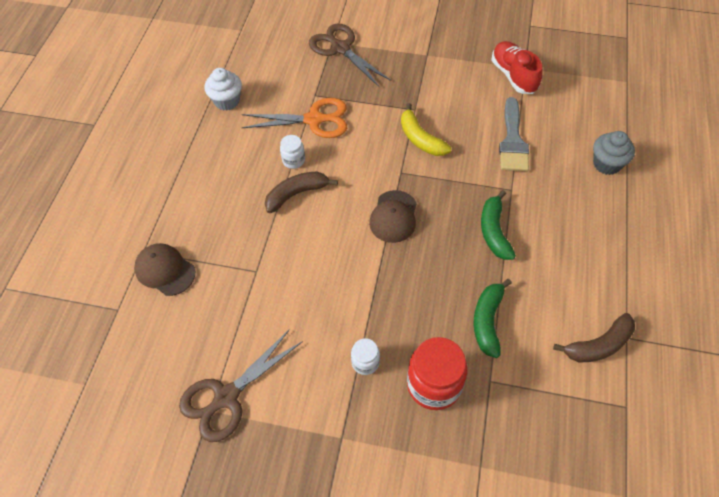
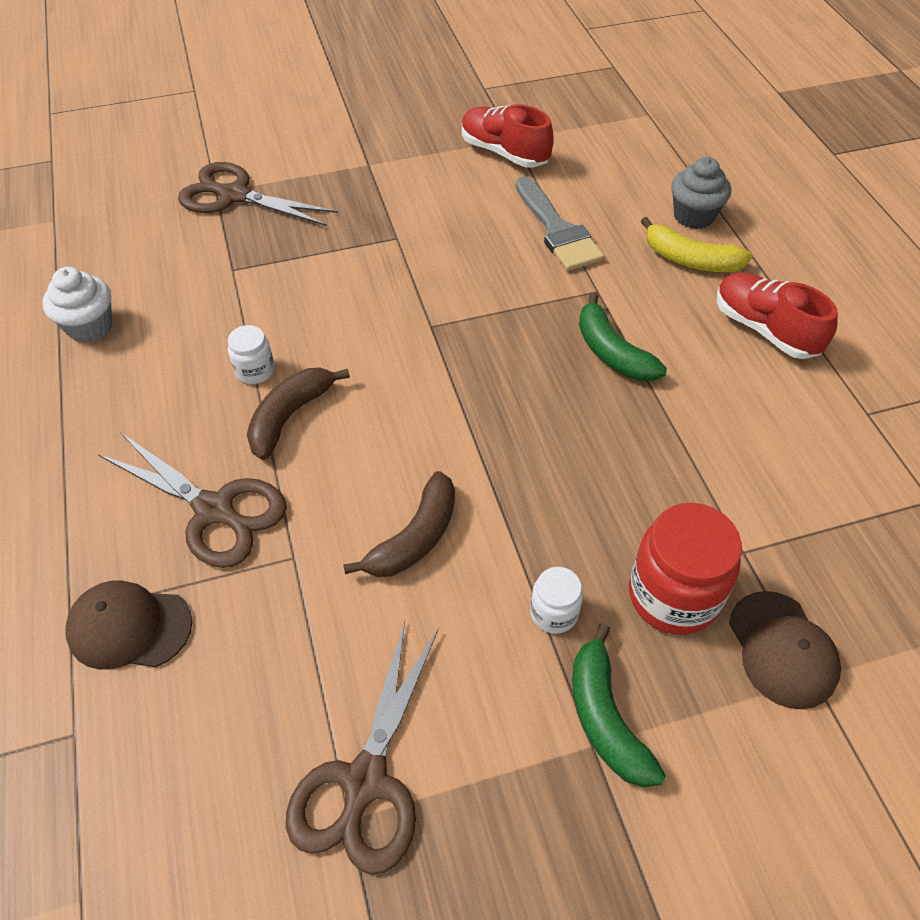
camera: 30 degrees left, 5 degrees down
(233, 229) = (214, 510): none -> brown scissors
(314, 120) = (252, 303): orange scissors -> none
(393, 216) = (460, 389): brown cap -> brown cap (782, 649)
(420, 139) = (430, 272): yellow banana -> yellow banana (690, 260)
(487, 321) = (684, 472): green banana -> green banana (605, 717)
(598, 345) = (843, 439): brown banana -> brown banana (415, 538)
(599, 257) = (765, 329): none -> red shoe

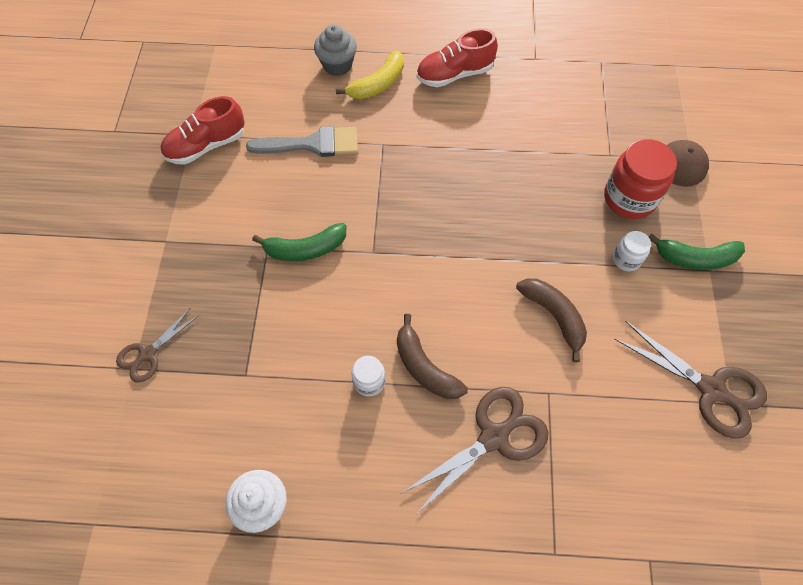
camera: 70 degrees left, 10 degrees up
(129, 627) = (577, 512): brown cap -> none
(235, 196) = (148, 354): brown scissors -> brown scissors, size x0.60
(612, 352) = (441, 157): green banana -> green banana (305, 249)

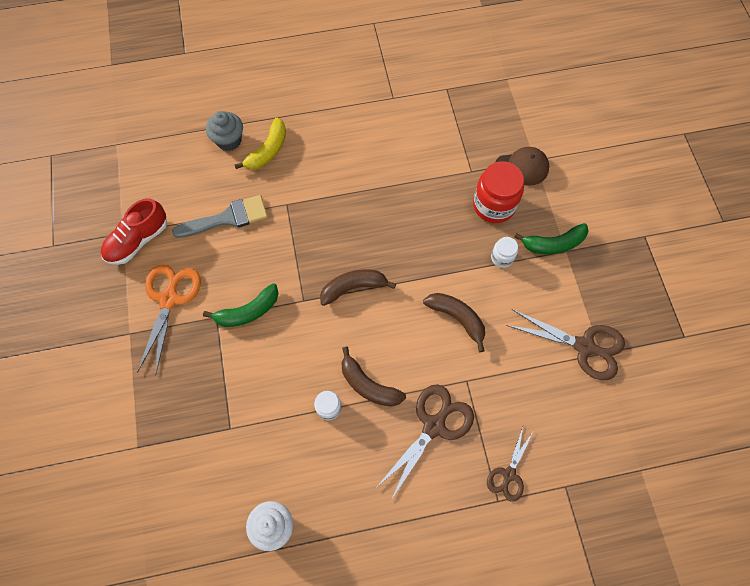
camera: 15 degrees left, 5 degrees up
(148, 354) = (146, 432): brown scissors -> brown scissors (509, 474)
(220, 215) = (169, 299): none -> orange scissors
(436, 251) = (353, 288): none -> brown banana
(454, 74) = (330, 127): red shoe -> none

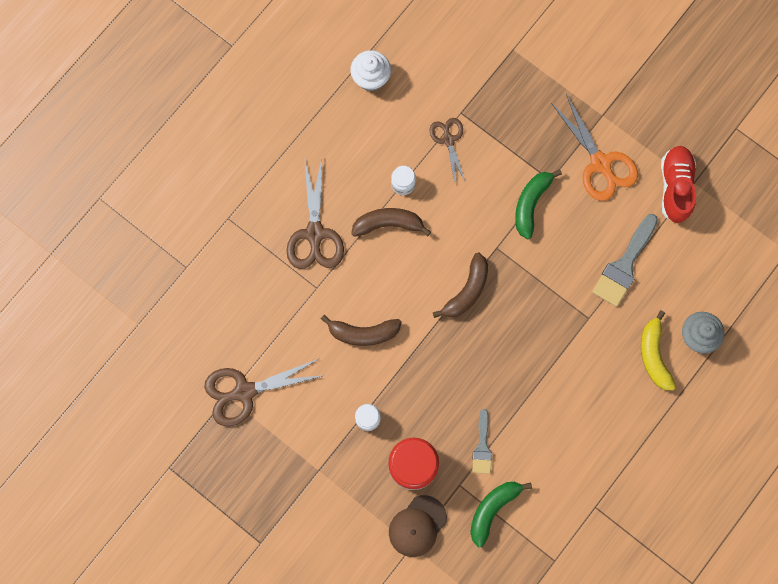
camera: 140 degrees right, 10 degrees up
(435, 181) = (482, 446): none -> grey brush
(509, 474) = (233, 243): brown scissors -> brown scissors (448, 140)
(553, 244) = (334, 468): green banana -> green banana (493, 509)

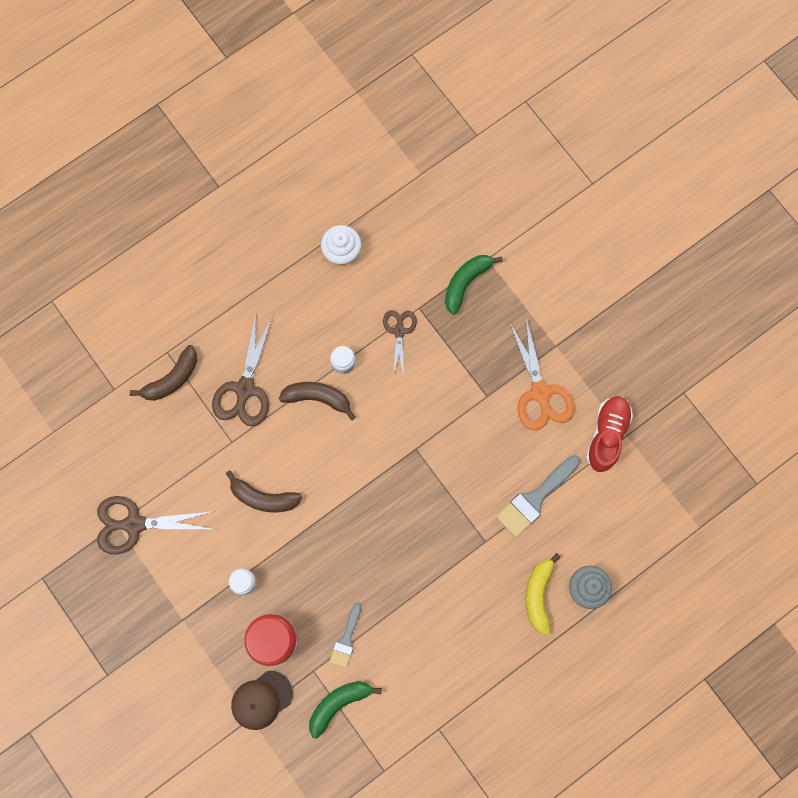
camera: 15 degrees right, 0 degrees up
(467, 291) = (375, 483): brown banana -> brown banana (172, 379)
(531, 204) = (461, 414): green banana -> green banana (466, 282)

